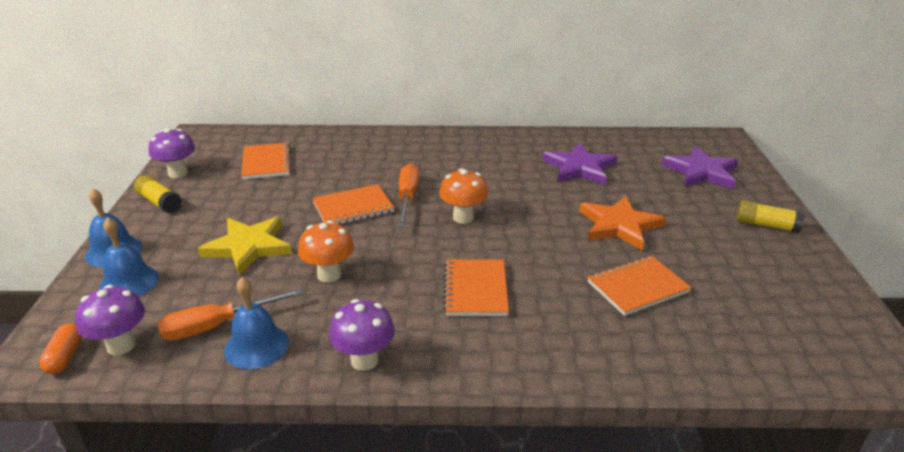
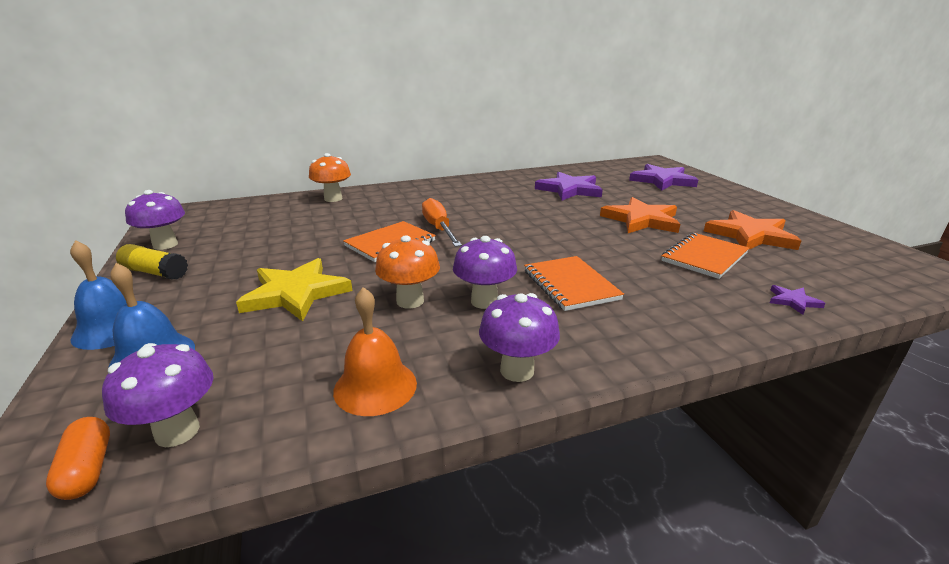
camera: 20 degrees left, 5 degrees down
(217, 326) = (307, 377): orange screwdriver -> none
(256, 346) = (375, 386): blue bell -> orange bell
(266, 163) = (268, 223): orange notebook -> none
(388, 289) = (484, 301): none -> purple mushroom
(463, 217) = (505, 235): orange mushroom -> orange mushroom (333, 199)
(673, 358) = (793, 301): none -> purple star
(720, 270) = (750, 235): none -> orange star
(766, 225) = (745, 204): yellow glue stick -> none

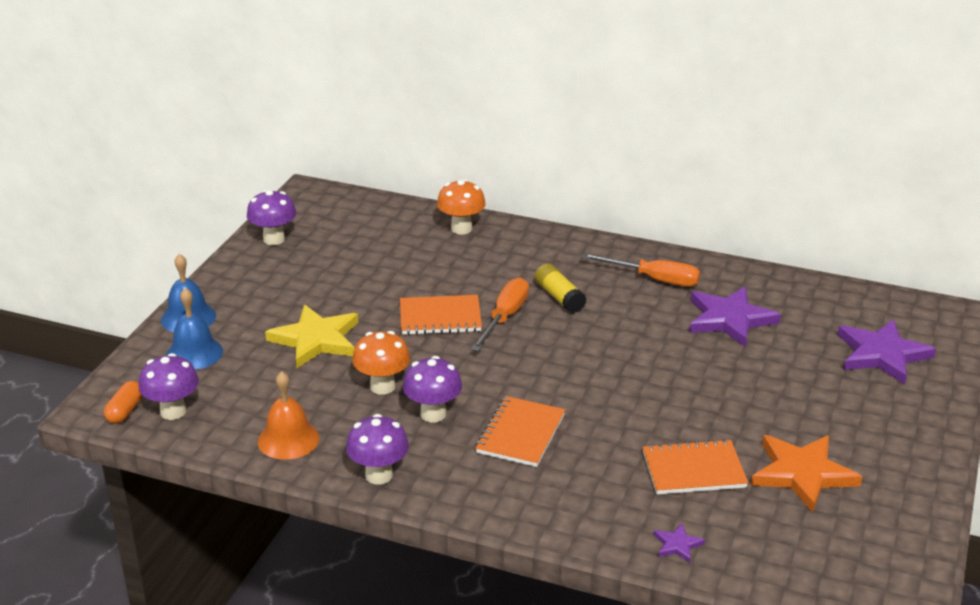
camera: 40 degrees right, 5 degrees up
(155, 272) = (245, 271): yellow glue stick -> yellow glue stick (559, 297)
(498, 187) = (654, 279): none -> orange screwdriver
(641, 220) = (725, 399): orange star -> none

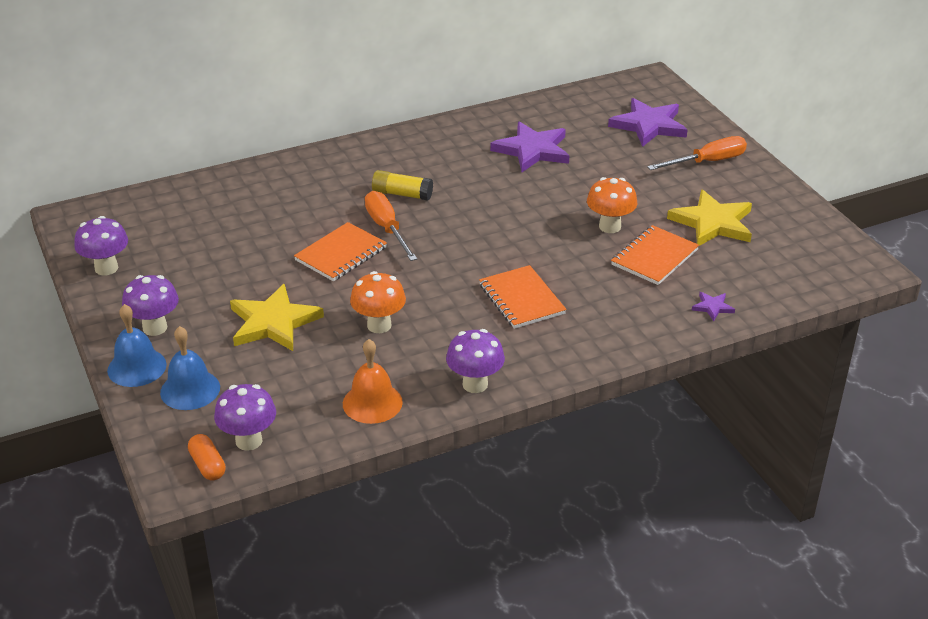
camera: 45 degrees left, 5 degrees up
(433, 414) = (444, 322): purple mushroom -> purple mushroom (155, 328)
(461, 229) = (251, 182): orange mushroom -> orange mushroom (609, 226)
(654, 279) = (445, 148): orange screwdriver -> orange screwdriver (707, 162)
(802, 474) = (713, 223): orange star -> yellow star

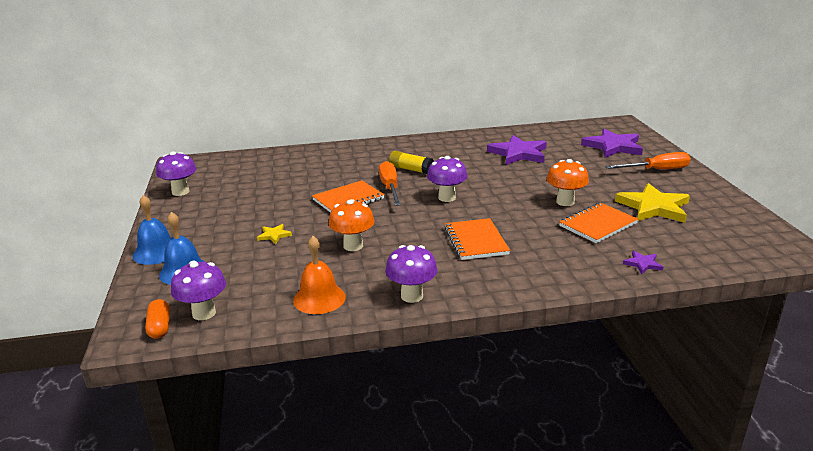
camera: 15 degrees right, 10 degrees down
(155, 328) = (187, 229): purple mushroom -> purple mushroom (447, 198)
(273, 322) = (274, 235): yellow star -> yellow star, size x0.45

